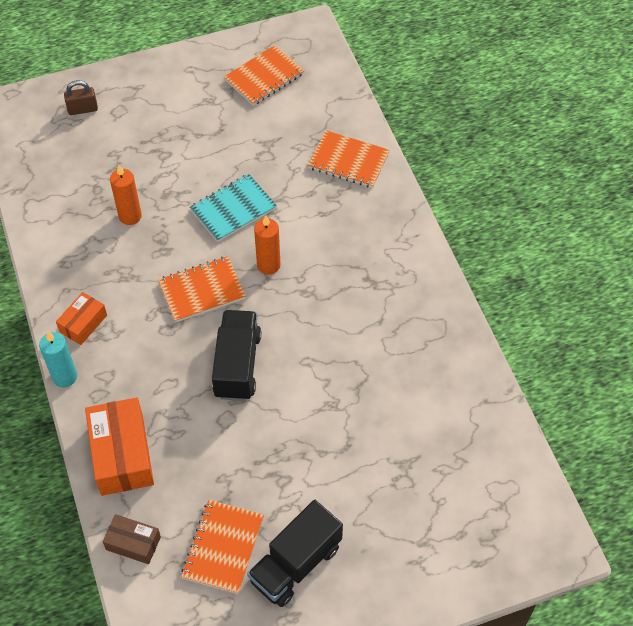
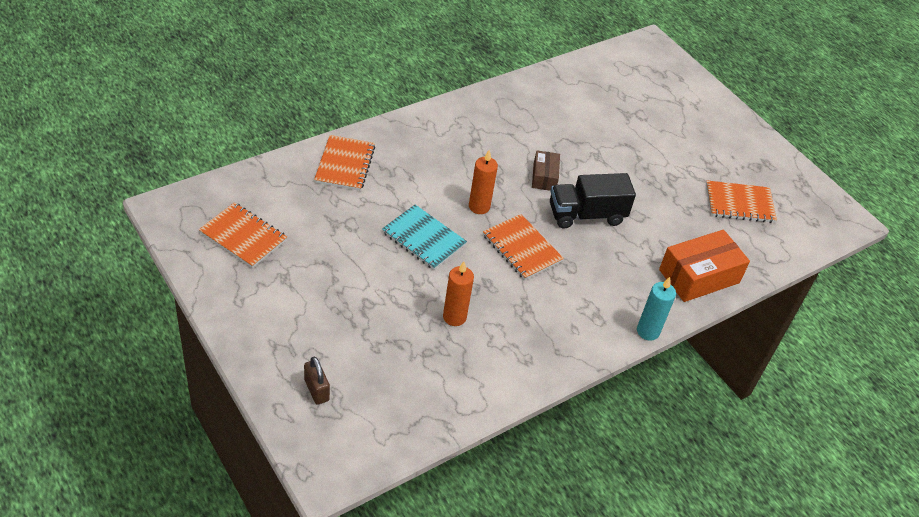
camera: 110 degrees left, 10 degrees down
(83, 323) = (589, 329): orange box -> none
(133, 543) = (765, 256): brown box -> brown box (544, 177)
(295, 564) = (729, 164): black truck -> none

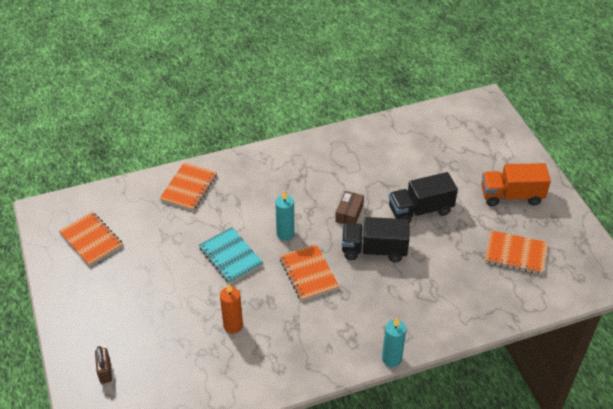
camera: 20 degrees right, 0 degrees up
(479, 207) = (285, 234): orange candle -> turquoise candle
(622, 166) = (420, 210): none -> black truck
(699, 276) = (454, 315): orange box -> none
(713, 142) = (511, 196): none -> orange truck

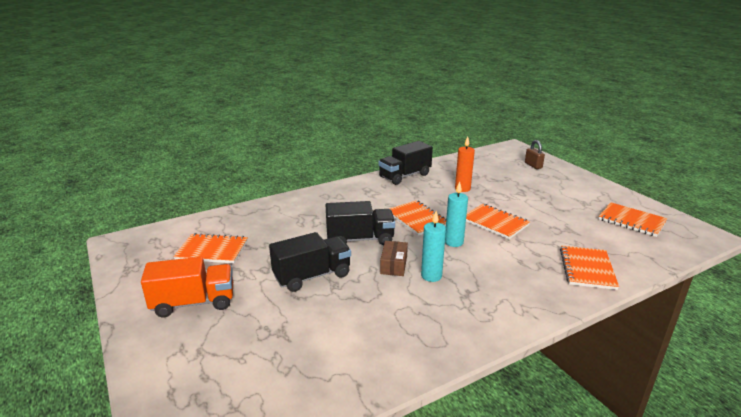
camera: 170 degrees right, 20 degrees down
(230, 256) = (495, 222): turquoise notebook -> orange notebook
(295, 369) = (405, 176): none -> black truck
(391, 358) = (335, 185): turquoise candle -> turquoise candle (431, 276)

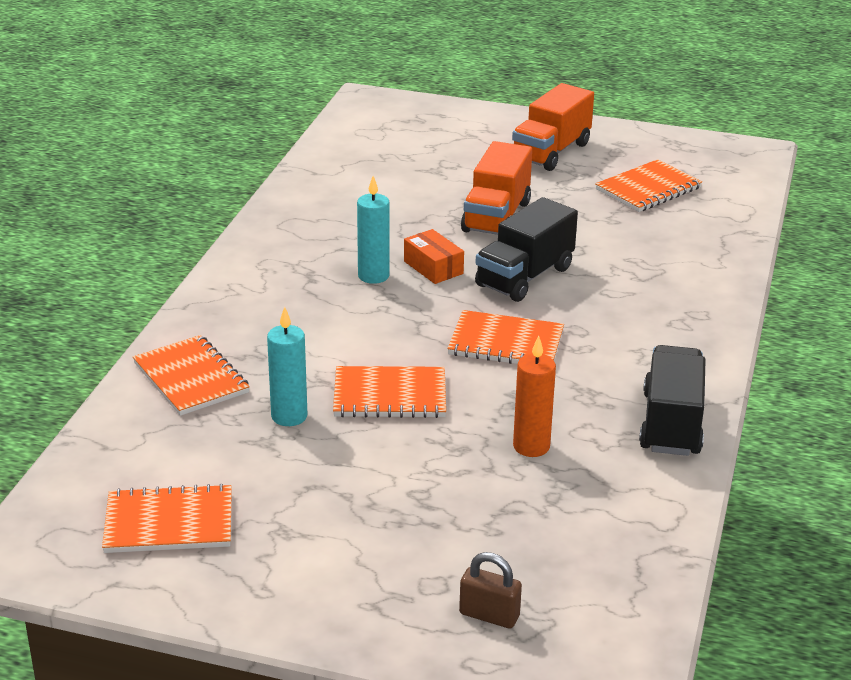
camera: 135 degrees right, 5 degrees up
(312, 276) = (496, 217): black truck -> orange truck
(393, 265) = (433, 267): brown box -> orange box
(454, 242) = (405, 332): turquoise candle -> turquoise candle (289, 416)

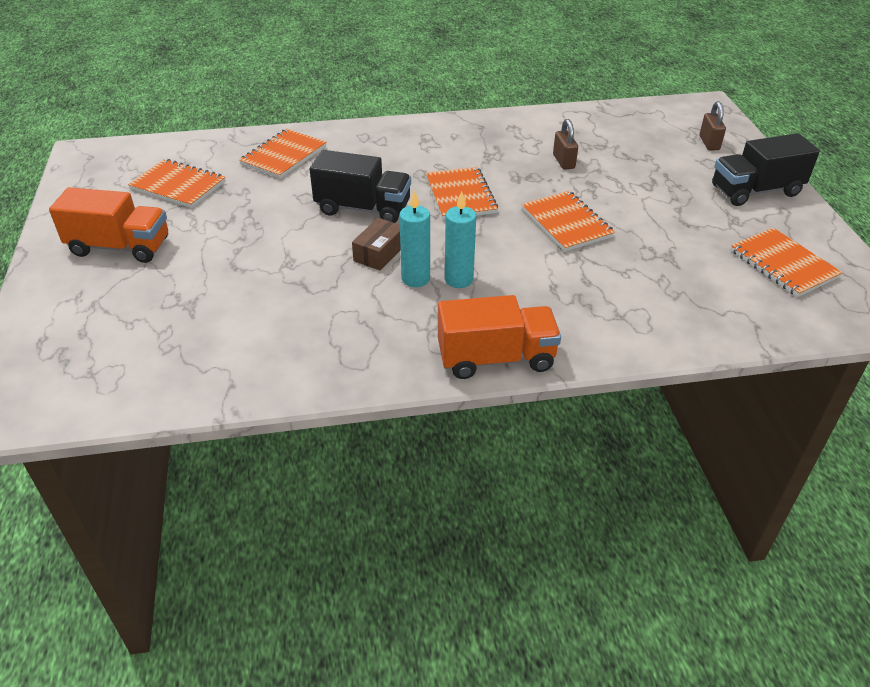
camera: 115 degrees left, 10 degrees up
(191, 378) = (640, 319): orange notebook -> orange notebook (284, 156)
(289, 416) = (632, 256): turquoise candle -> turquoise candle (459, 279)
(433, 267) = (379, 253): orange box -> brown box
(496, 217) = (270, 245): orange truck -> orange truck (496, 358)
(531, 446) = (563, 161): orange candle -> brown padlock
(671, 424) = (495, 126): black truck -> black truck (755, 191)

